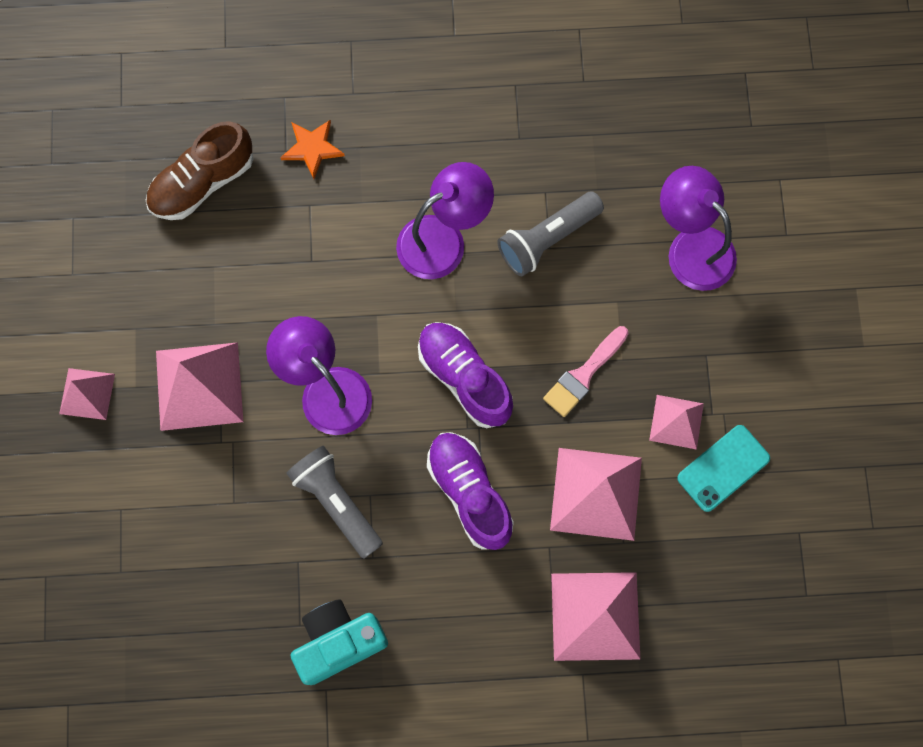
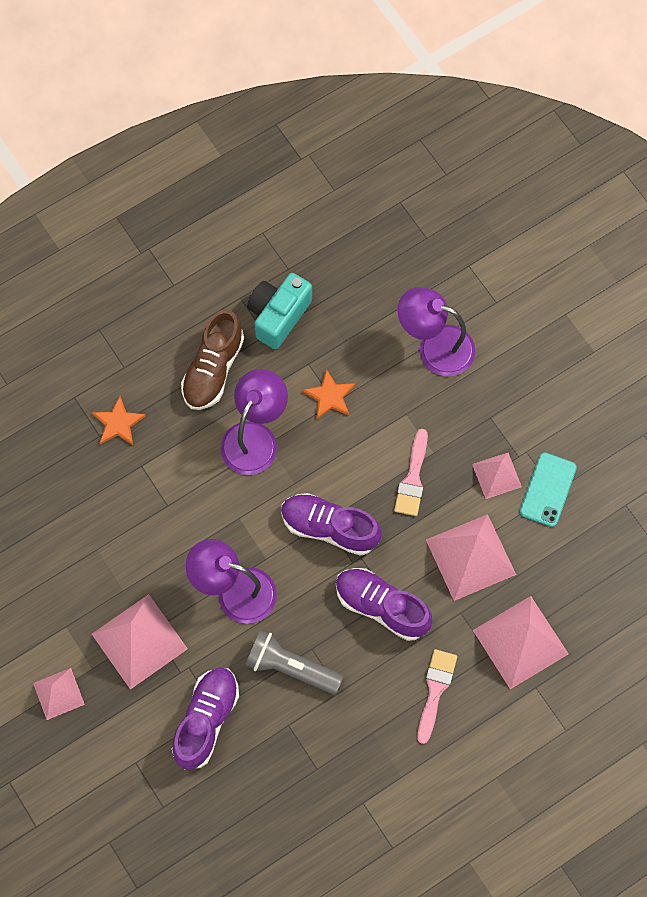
camera: 30 degrees left, 5 degrees down
(203, 182) = (51, 492): brown shoe -> brown shoe (213, 369)
(217, 508) = (206, 720): none -> purple shoe
(338, 642) = (351, 764): turquoise camera -> turquoise camera (278, 315)
(473, 615) = (435, 690): none -> pink brush
(547, 239) = (329, 396): grey flashlight -> orange star

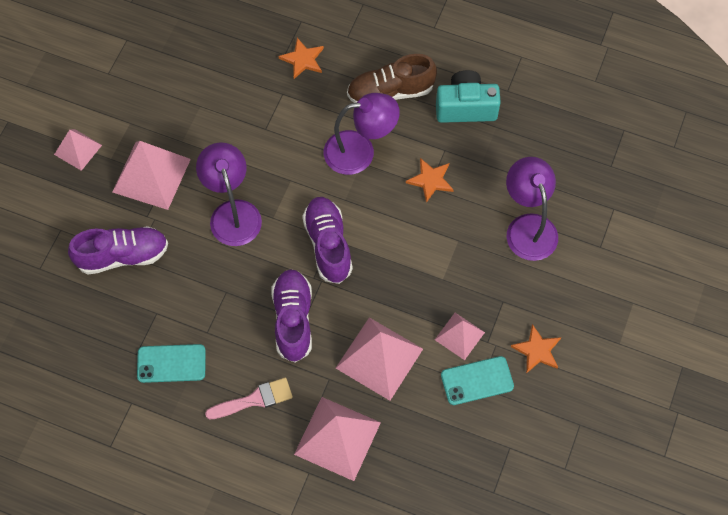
camera: 55 degrees right, 5 degrees down
(290, 667) = (201, 286): grey flashlight -> none
(349, 742) = (171, 363): none -> turquoise phone
(412, 478) = (410, 277): pink brush -> none
(554, 421) = (537, 350): none -> orange star

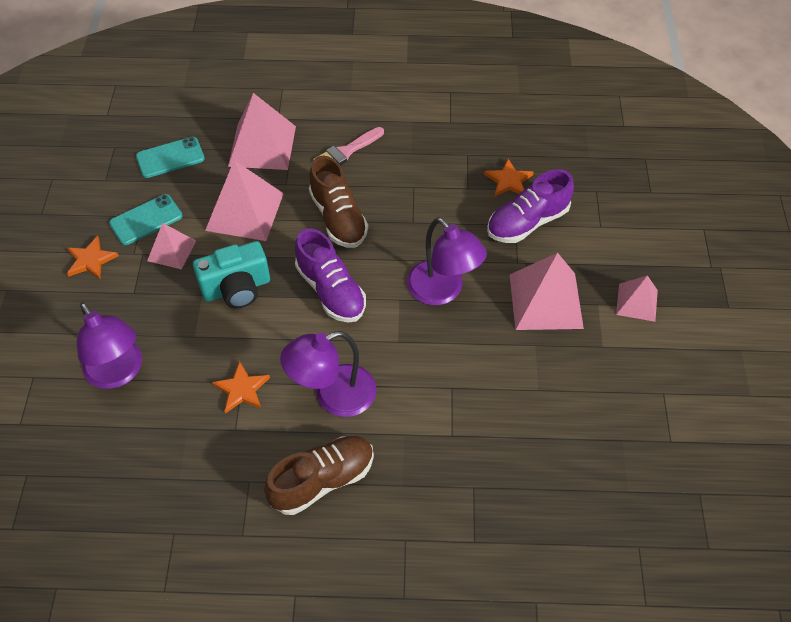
camera: 160 degrees right, 10 degrees down
(171, 363) = (432, 156): turquoise phone -> turquoise phone (170, 157)
(293, 320) = (338, 218): purple shoe -> brown shoe
(303, 59) = (447, 487): orange star -> orange star (508, 181)
(466, 107) = (222, 492): turquoise camera -> turquoise camera (237, 288)

